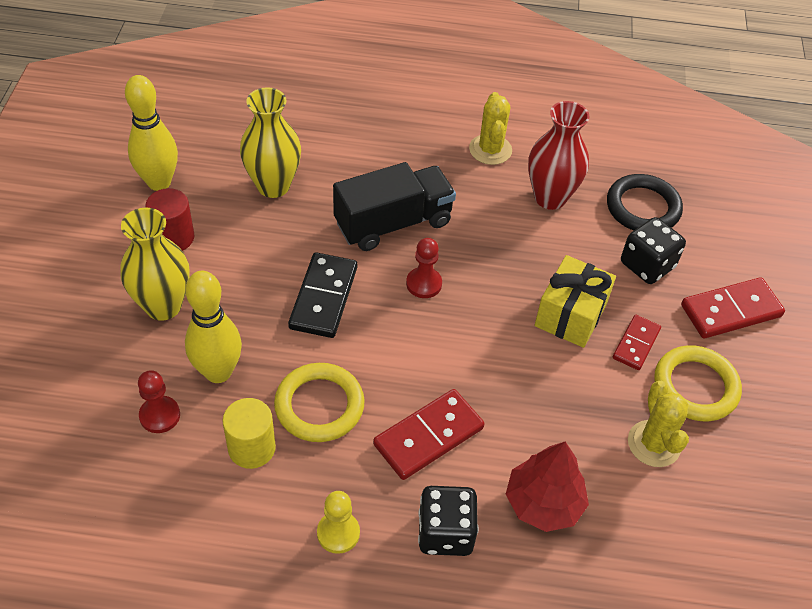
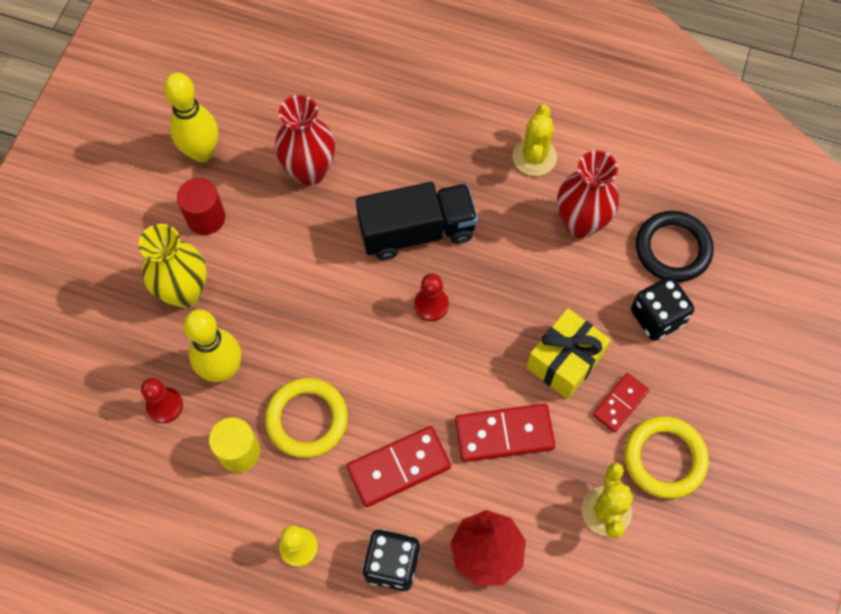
camera: 15 degrees right, 15 degrees up
(273, 186) = (309, 171): yellow vase -> red vase
(323, 297) = (333, 305): black domino -> none
(731, 311) = (726, 382): red domino -> red domino (504, 434)

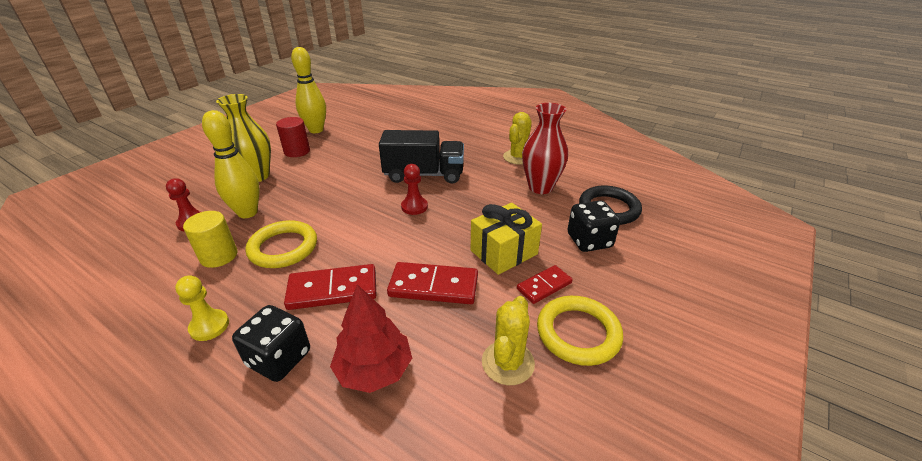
camera: 15 degrees right, 30 degrees down
(309, 171) = (372, 144): red vase -> none

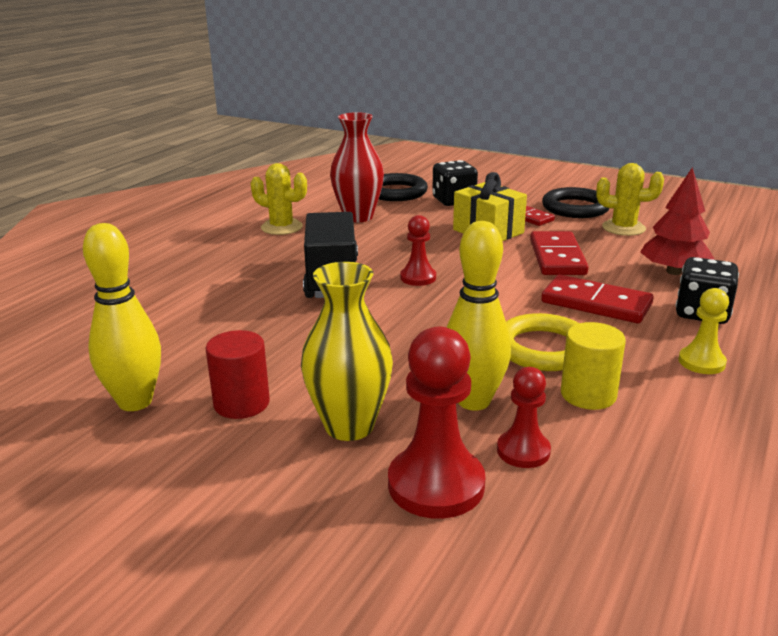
camera: 95 degrees left, 10 degrees down
(194, 195) = (436, 485): none -> red pawn
(333, 289) = (596, 304): red domino -> red domino turned 45 degrees counterclockwise
(578, 333) = (575, 208): yellow ring -> black ring

